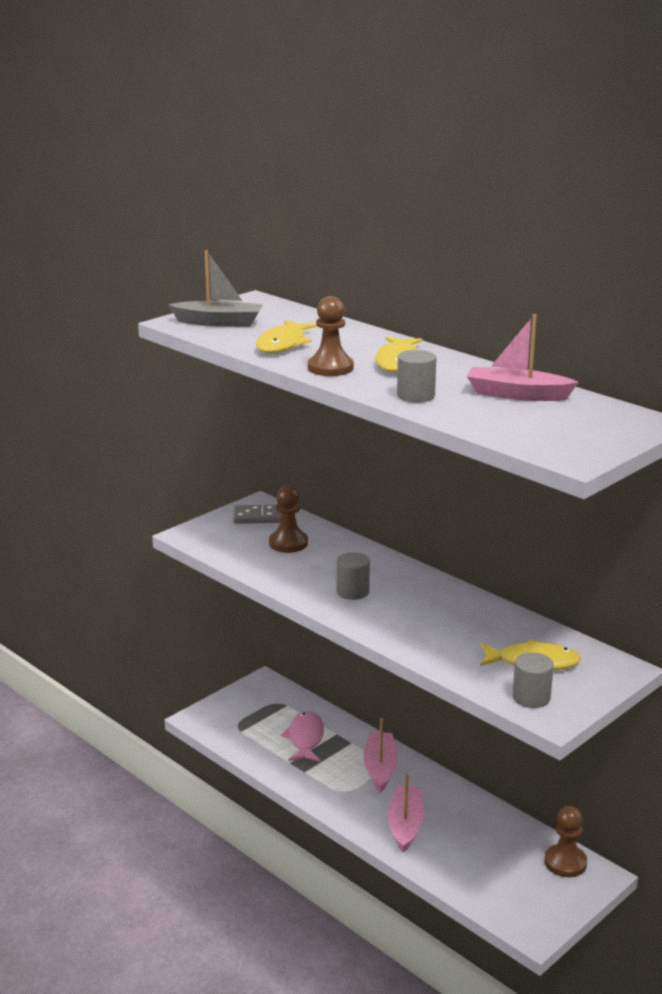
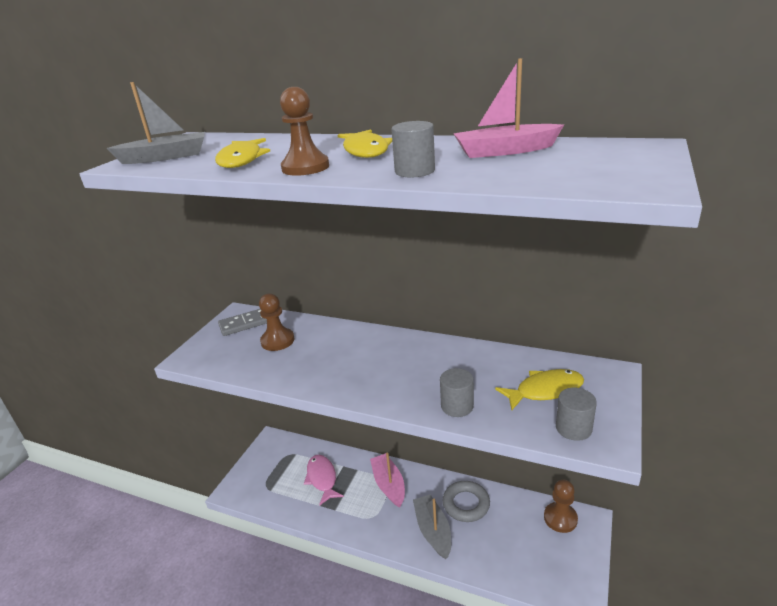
camera: 20 degrees left, 5 degrees up
(352, 592) = (356, 370): grey cylinder -> grey cylinder (457, 406)
(405, 825) = (433, 531): pink boat -> grey boat
(460, 814) = (466, 504): none -> grey ring

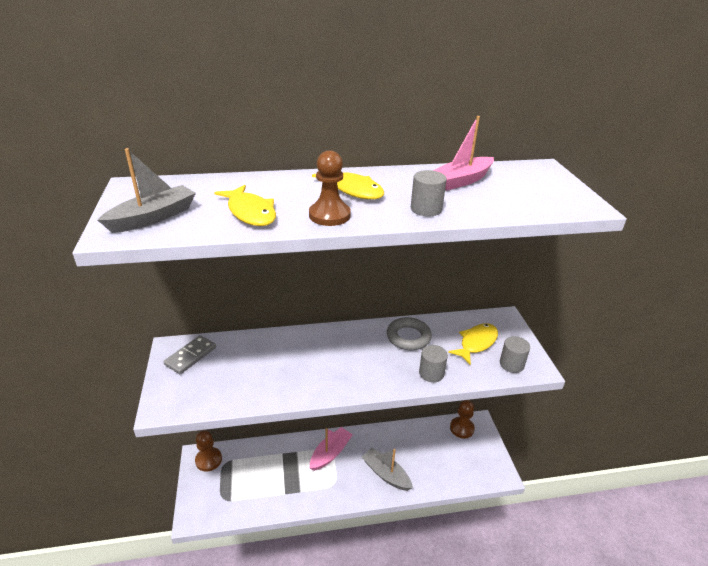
camera: 35 degrees left, 5 degrees up
(277, 341) = (240, 363): brown pawn -> brown pawn (208, 460)
(322, 478) = (271, 471): pink fish -> none
(389, 485) = (330, 453): pink boat -> pink boat turned 90 degrees clockwise
(466, 504) = (396, 444): grey ring -> grey ring (408, 337)

